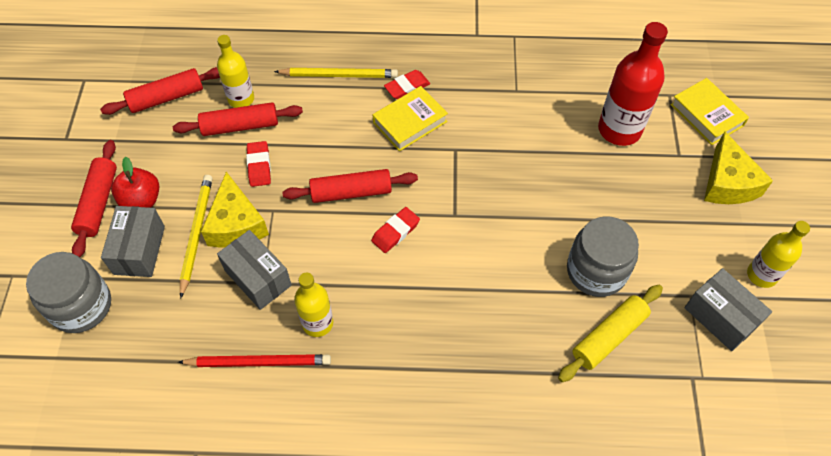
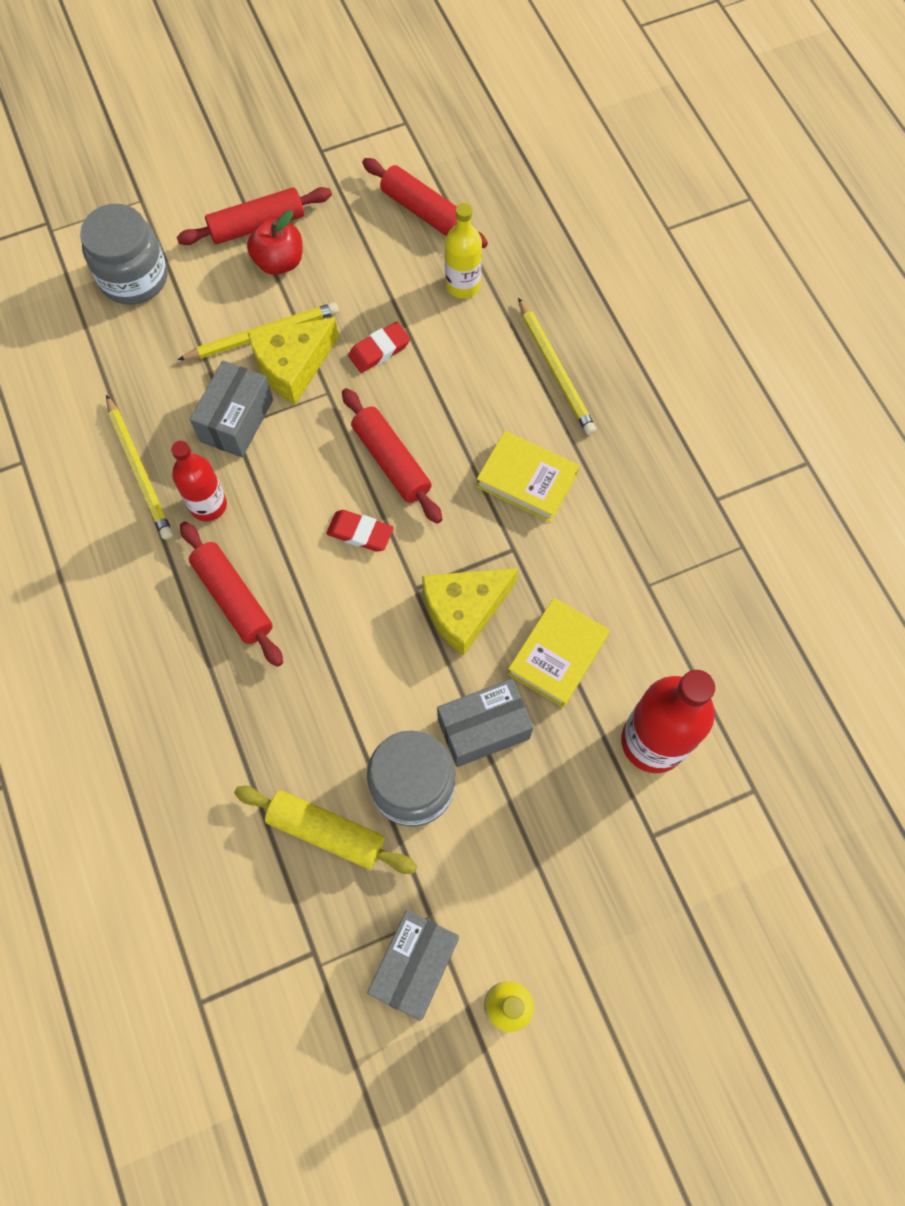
camera: 65 degrees right, 10 degrees up
(139, 250) = (219, 293): grey box -> grey box (483, 729)
(240, 126) = (424, 304): red rolling pin -> red rolling pin (233, 598)
(258, 362) = (139, 470): red pencil -> yellow pencil
(317, 323) = (208, 505): yellow bottle -> red bottle
(407, 87) = (579, 453): red eraser -> none
(707, 115) = (745, 855): yellow book -> yellow book (557, 655)
(728, 183) = (637, 918): yellow cheese -> yellow cheese (464, 610)

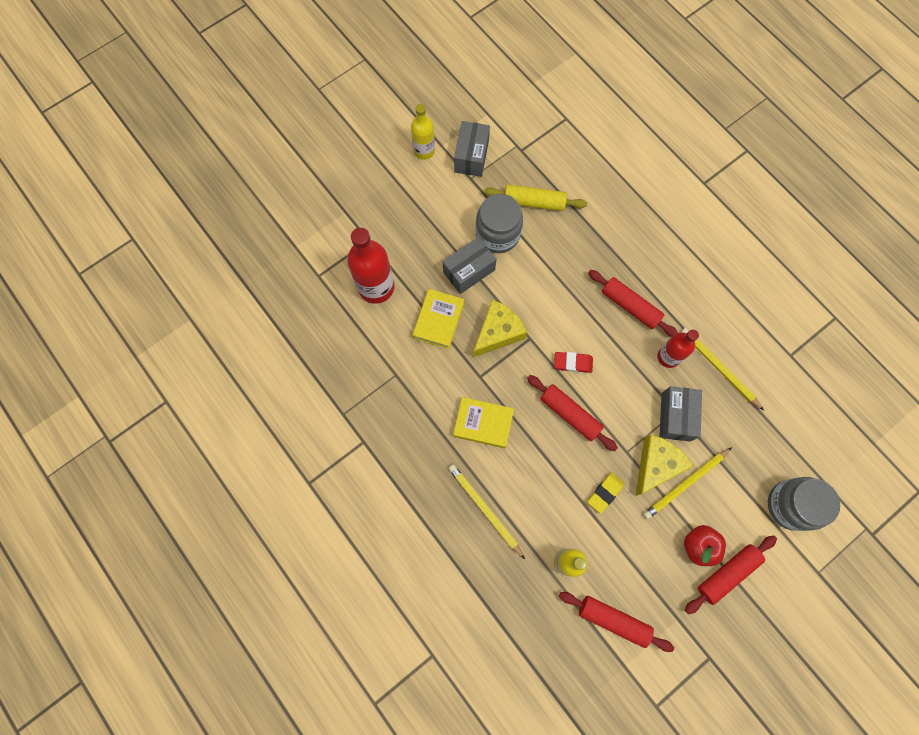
camera: 165 degrees right, 5 degrees up
(379, 350) = (605, 492): red eraser -> yellow eraser

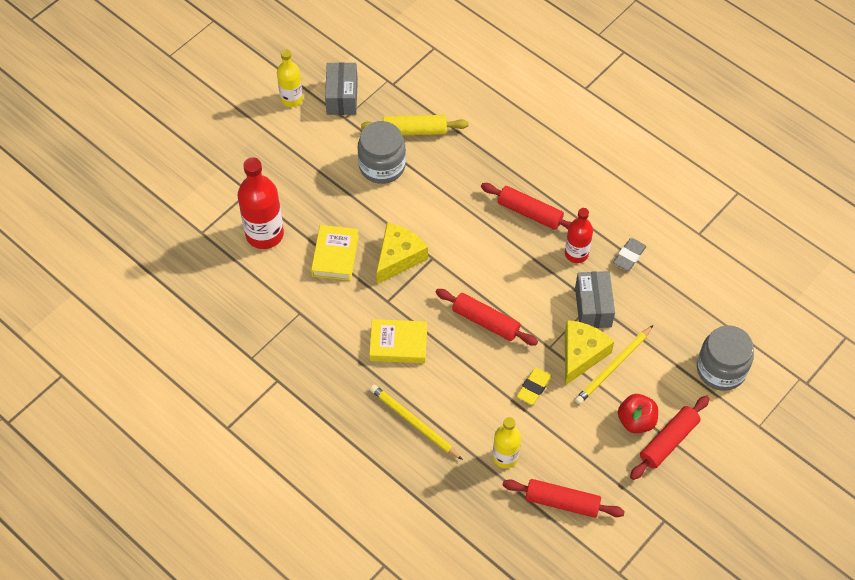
camera: 10 degrees left, 15 degrees down
(469, 271) = (358, 205): grey box -> none
(573, 363) = (480, 274): red eraser -> none
(719, 368) = (629, 256): yellow pencil -> grey eraser

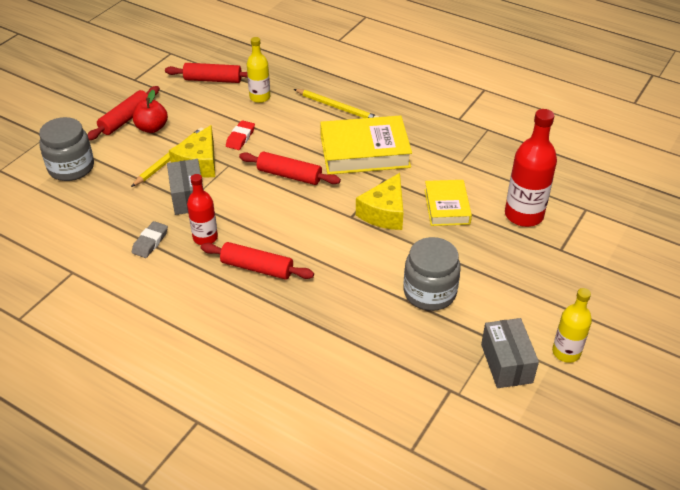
camera: 170 degrees right, 15 degrees down
(398, 344) = (364, 151): yellow book -> yellow book, size x1.66
(414, 131) = (405, 335): yellow rolling pin -> none
(533, 387) = (240, 138): yellow eraser -> red eraser

